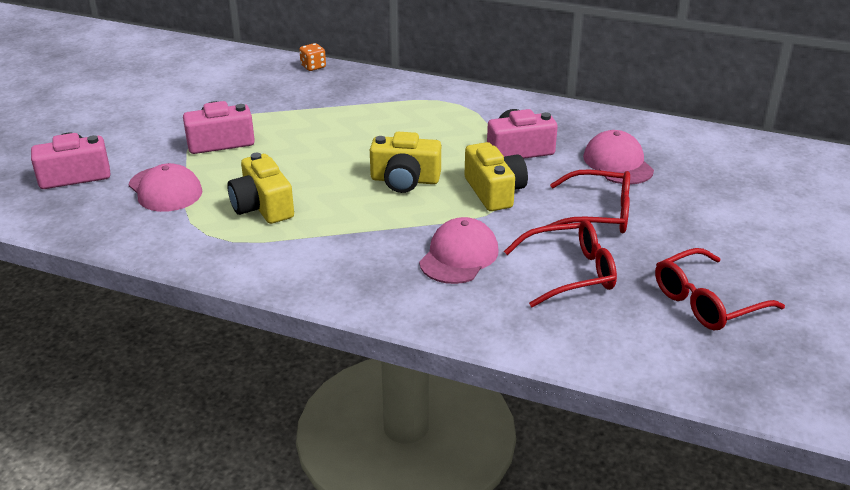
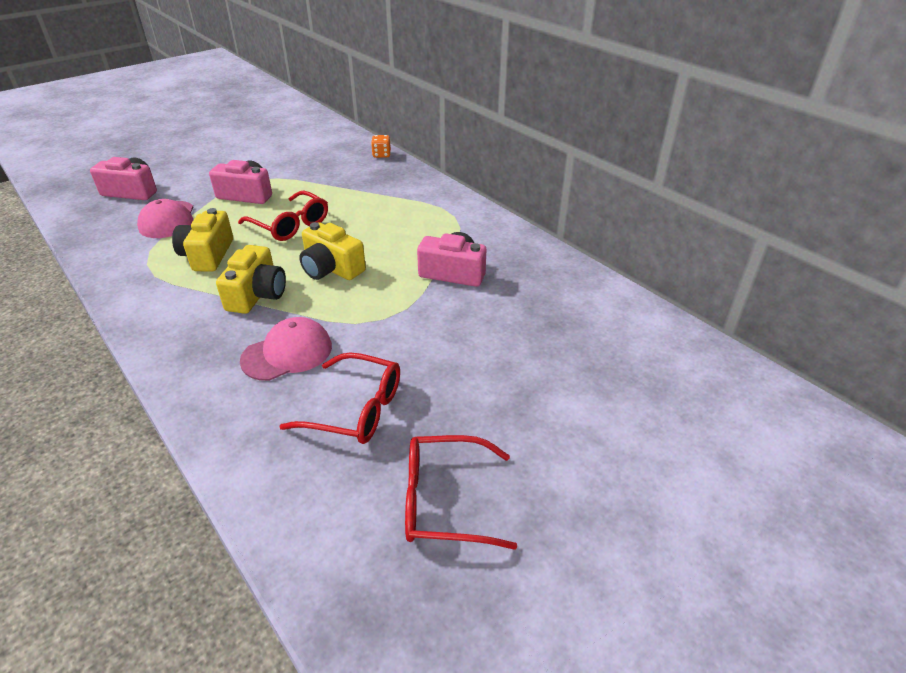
camera: 30 degrees right, 5 degrees up
(494, 191) = (387, 304): yellow camera -> yellow camera (257, 294)
(598, 214) = (451, 360): red glasses -> red glasses (290, 225)
(618, 163) = (528, 315): pink cap -> none

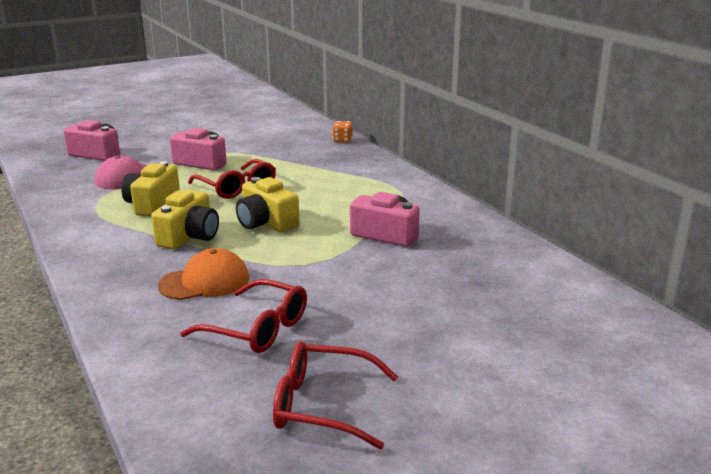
camera: 10 degrees right, 15 degrees down
(287, 353) = (204, 282): pink cap -> orange cap

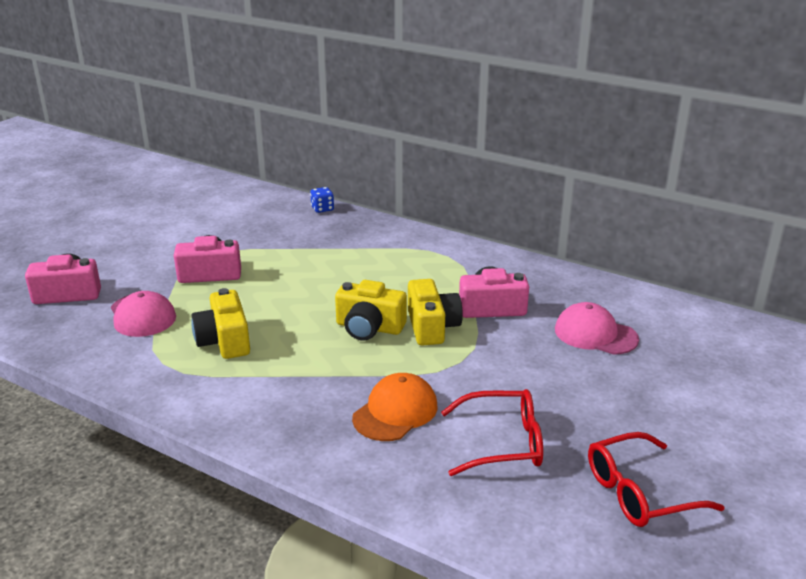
camera: 30 degrees left, 5 degrees up
(189, 237) = (315, 367): yellow camera -> yellow camera (432, 327)
(237, 188) = (288, 295): red glasses -> none
(342, 140) = (322, 209): orange dice -> blue dice
(456, 277) = (595, 334): none -> pink cap

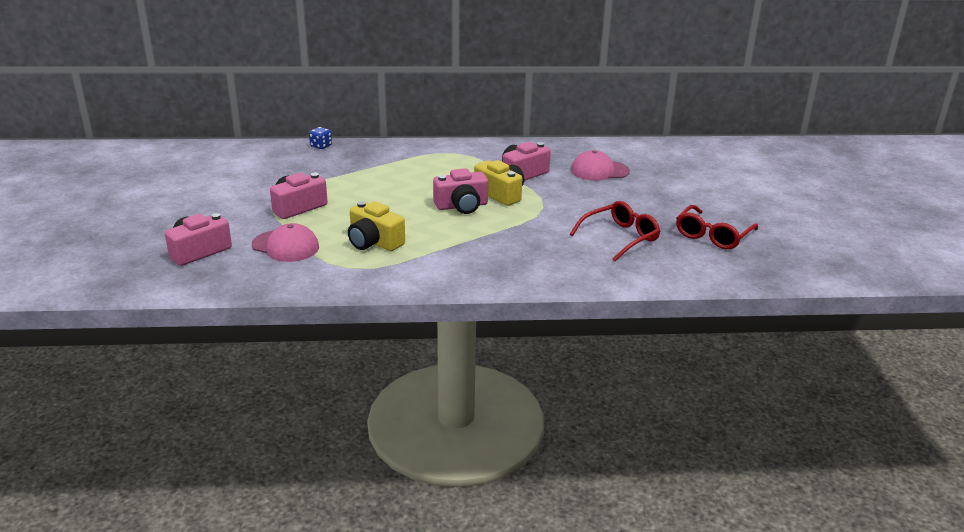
camera: 35 degrees left, 0 degrees up
(369, 327) = (462, 206): yellow camera -> pink camera
(395, 412) = (541, 243): orange cap -> none

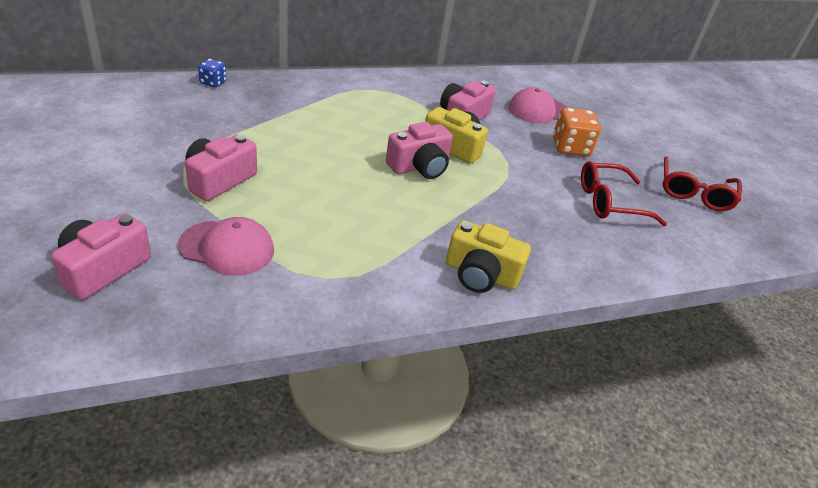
camera: 20 degrees left, 10 degrees up
(374, 242) = (341, 231): yellow camera -> yellow camera (480, 274)
(611, 199) = (570, 148): none -> orange dice
(620, 237) = (609, 202): red glasses -> red glasses turned 135 degrees counterclockwise

